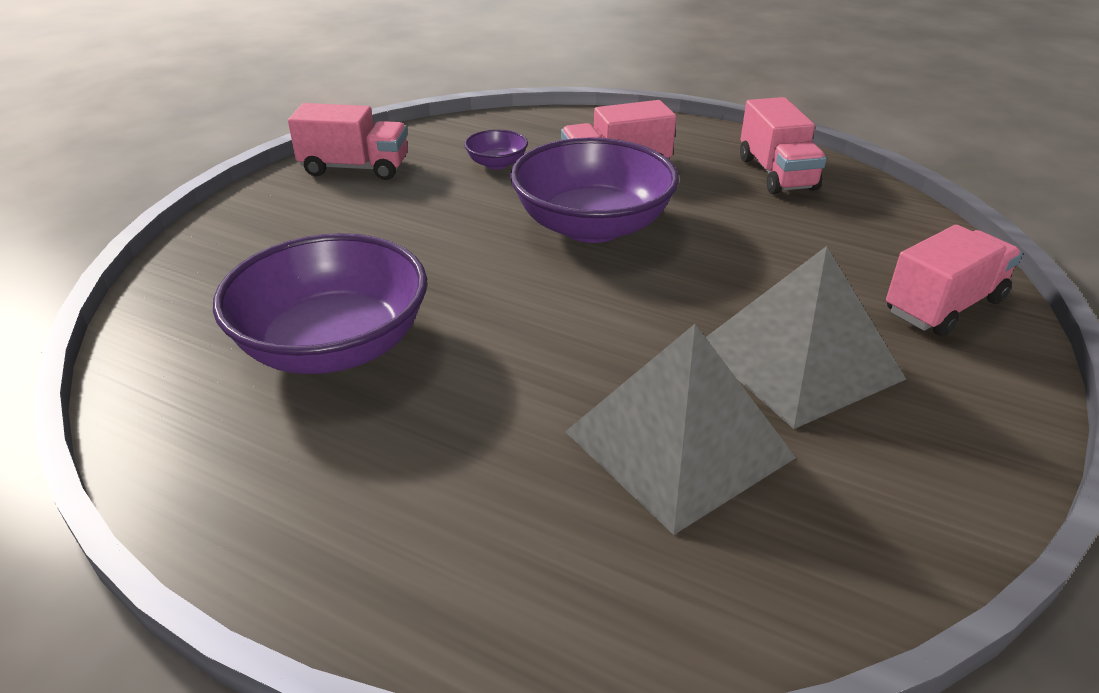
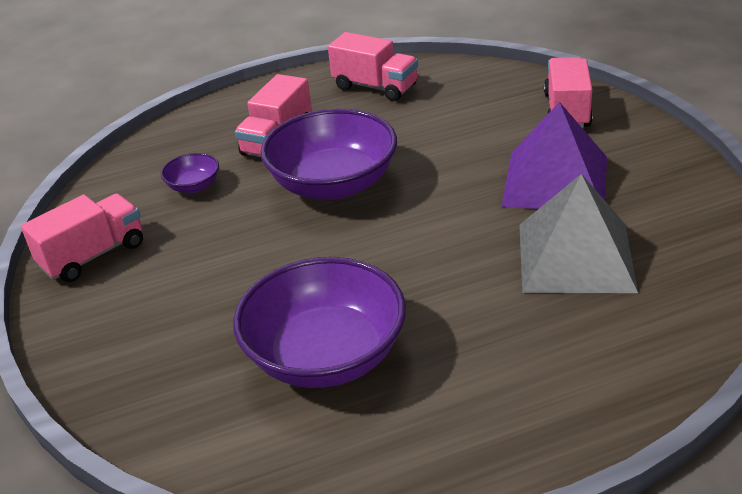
camera: 45 degrees left, 0 degrees up
(799, 361) = (555, 181): grey pyramid -> purple pyramid

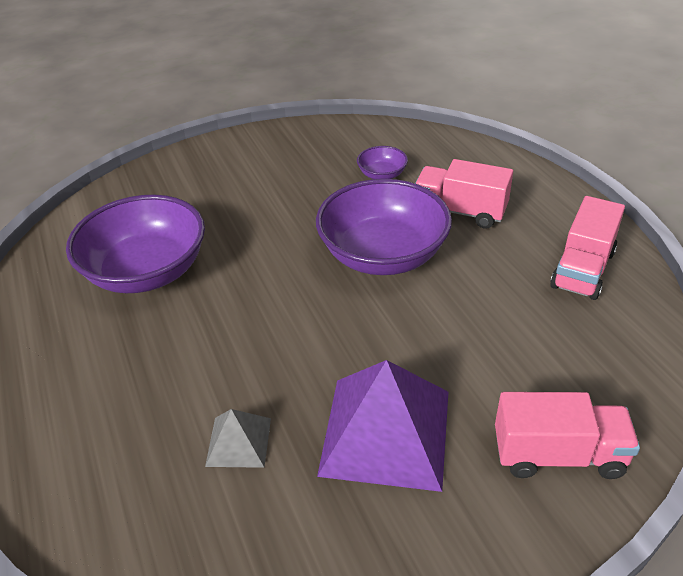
camera: 85 degrees right, 5 degrees up
(93, 255) = (292, 144): pink truck -> none
(575, 257) = (238, 441): grey pyramid -> grey pyramid, size x0.49

